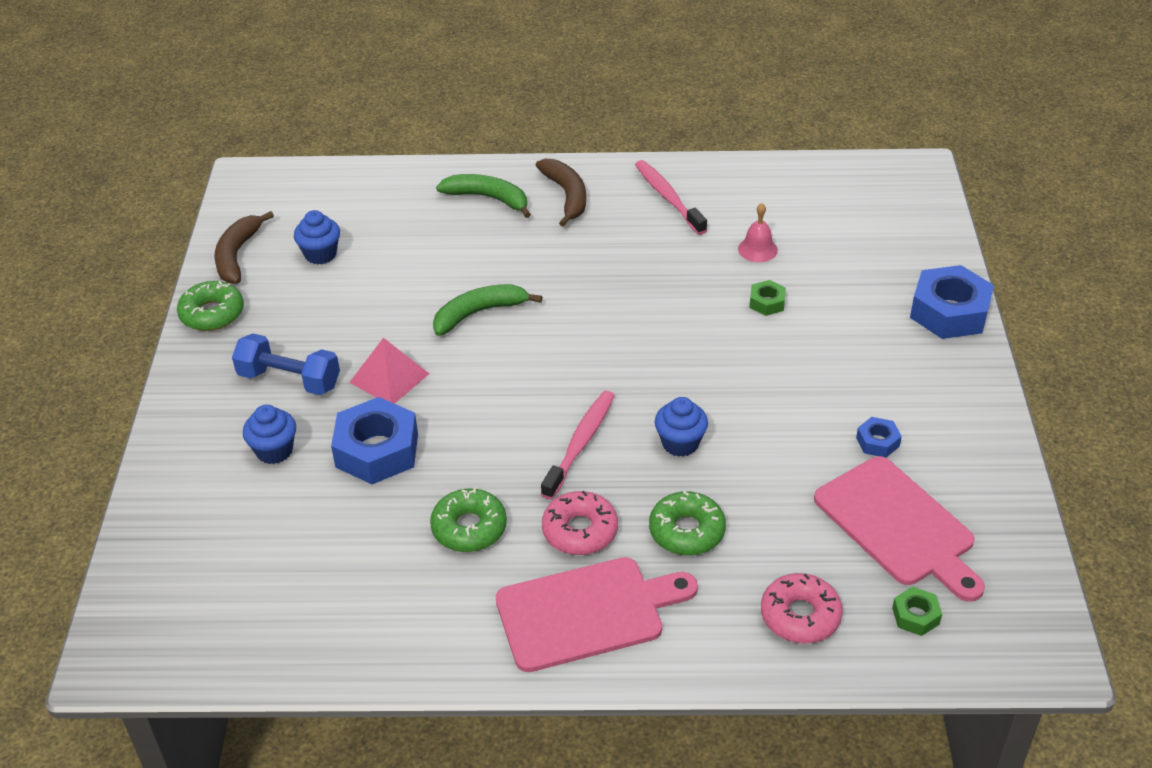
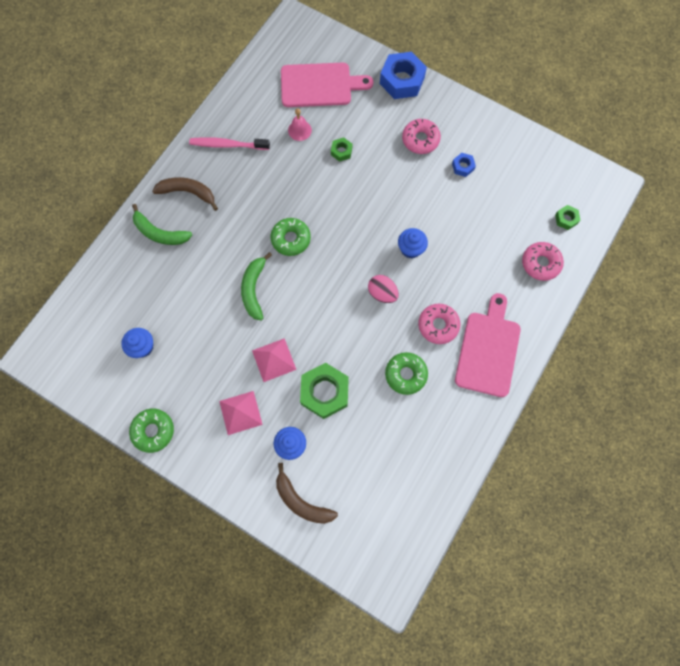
camera: 60 degrees left, 30 degrees up
(237, 255) = (108, 394): brown banana -> brown banana (301, 501)
(289, 380) = (240, 412): blue dumbbell -> pink pyramid
(377, 450) = (324, 392): blue nut -> green nut
(488, 198) = (159, 233): green banana -> green banana turned 120 degrees counterclockwise
(580, 443) = (382, 293): pink toothbrush -> pink egg
(686, 531) = (466, 279): green donut -> green donut (291, 239)
(873, 374) = (420, 140): none -> pink donut
(898, 525) = (515, 192): pink cutting board -> pink cutting board (320, 85)

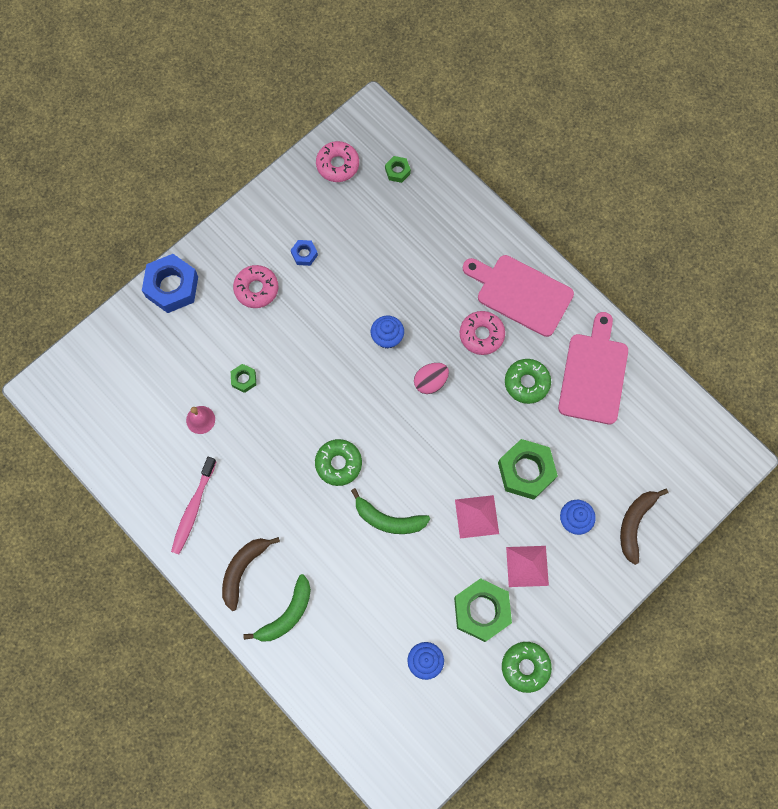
camera: 75 degrees left, 0 degrees up
(194, 383) = (481, 611): none -> green nut
(301, 501) = (635, 524): brown banana -> brown banana turned 150 degrees clockwise
(320, 85) = (146, 381): pink cutting board -> pink cutting board (593, 374)
(540, 263) = (440, 212): pink donut -> pink donut (337, 165)

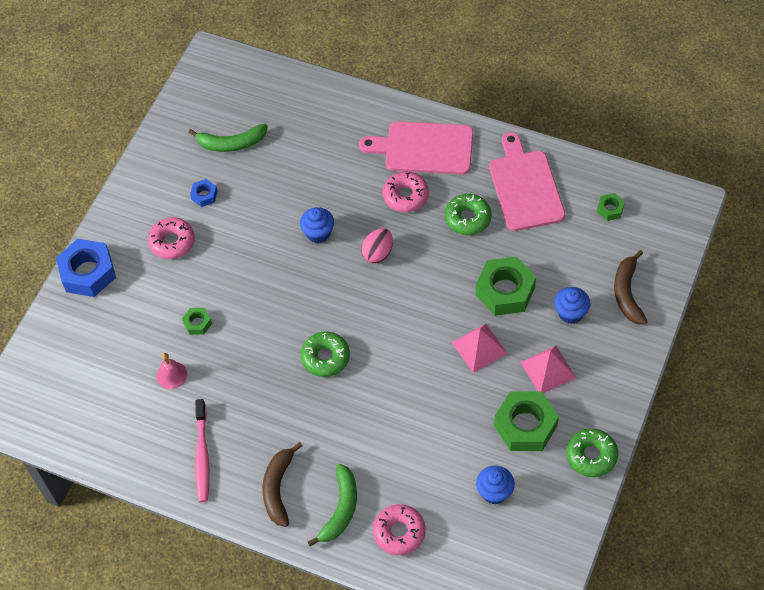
camera: 20 degrees left, 15 degrees down
(337, 165) = (199, 110): pink donut -> pink donut (399, 532)
(388, 519) = (397, 385): green banana -> green banana (231, 143)
(397, 171) = (259, 94): green nut -> green nut (610, 209)

